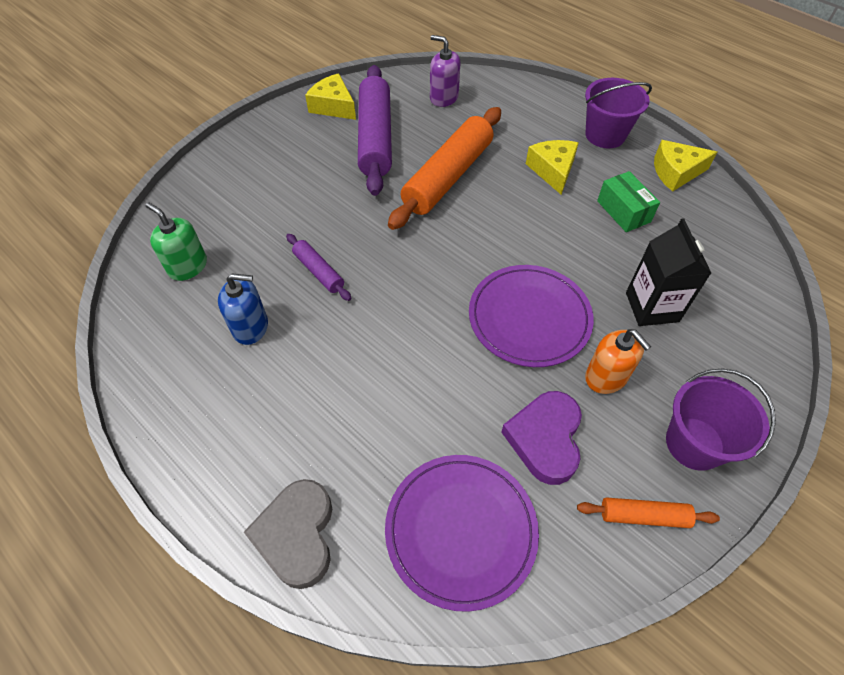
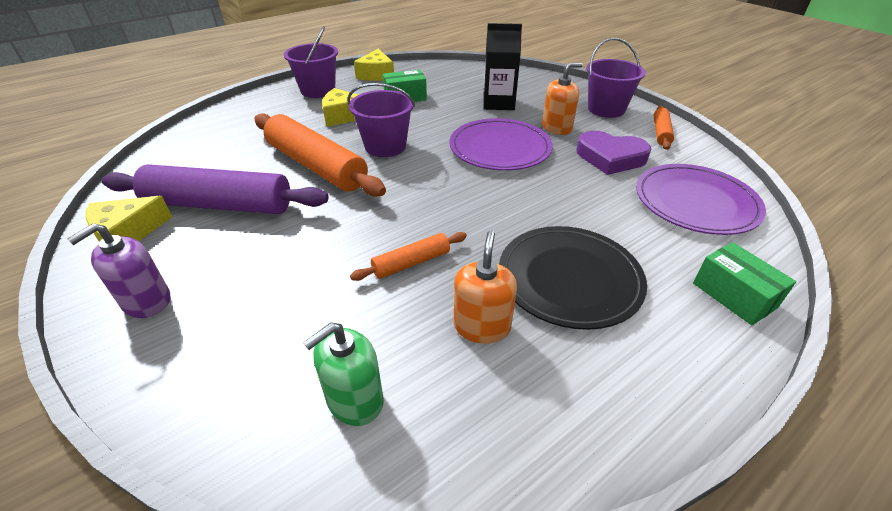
camera: 80 degrees left, 15 degrees down
(250, 327) = (482, 326): blue soap dispenser -> orange soap dispenser
(297, 535) = (734, 295): grey heart -> green box
(309, 388) = (569, 279): none -> black plate
(319, 271) = (411, 263): purple rolling pin -> orange rolling pin
(444, 98) = (194, 155): purple soap dispenser -> purple soap dispenser (146, 301)
(500, 217) = (385, 146): none -> purple bucket

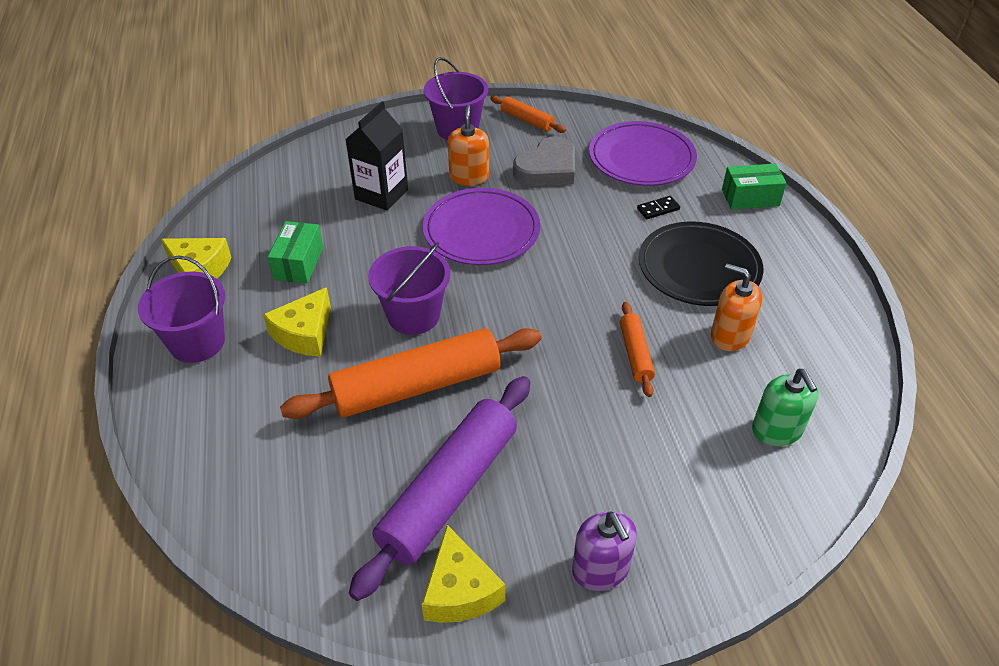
camera: 65 degrees left, 5 degrees up
(610, 157) = (547, 169): purple heart -> grey heart
(630, 230) = (658, 209): none -> black domino

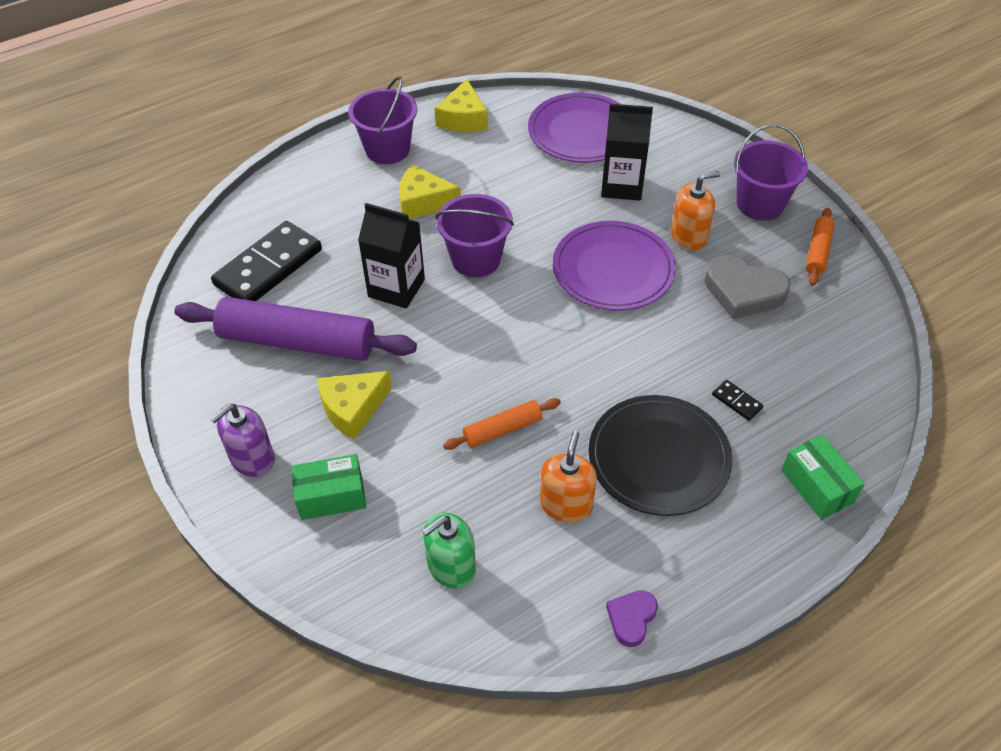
camera: 70 degrees right, 5 degrees up
(299, 263) = (501, 169): green box -> green box (331, 496)
(314, 496) = (268, 267): none -> black domino
(417, 386) = (396, 288): orange rolling pin -> black carton
(460, 590) = (211, 376): yellow cheese -> yellow cheese (353, 409)
(641, 158) = (821, 366): purple plate -> purple plate (581, 132)
(847, 330) = (631, 618): none -> purple heart

